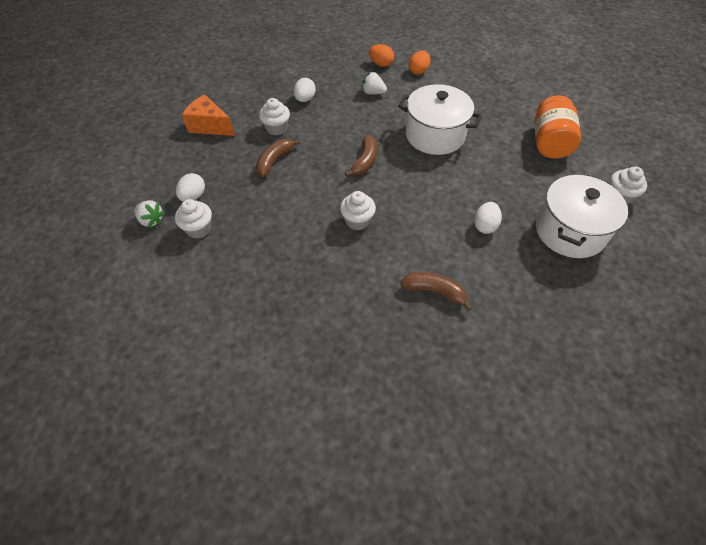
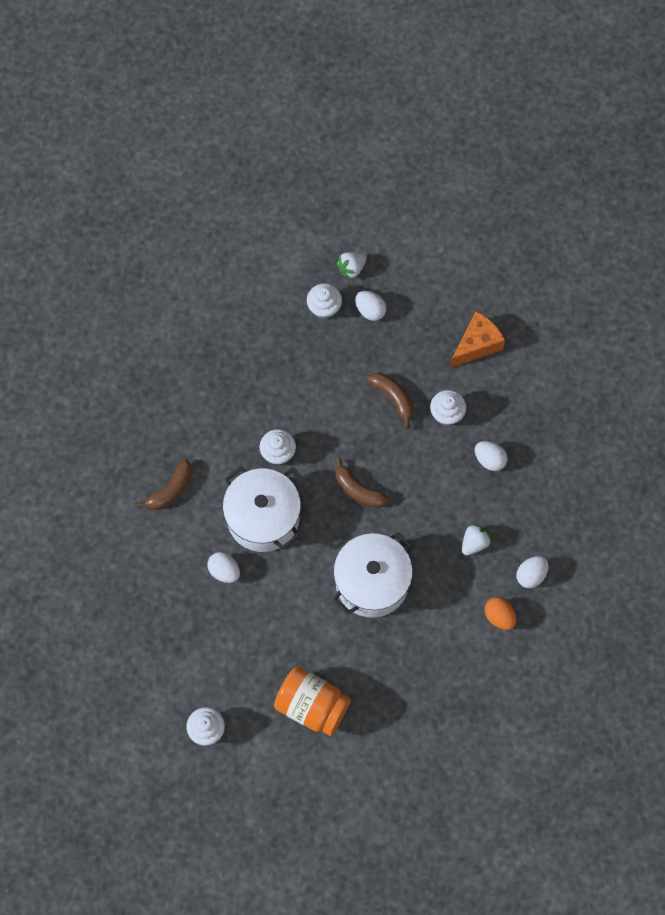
camera: 110 degrees right, 15 degrees up
(381, 64) = (531, 575): orange egg -> white egg
(570, 231) = (185, 650): white pot -> white pot (263, 518)

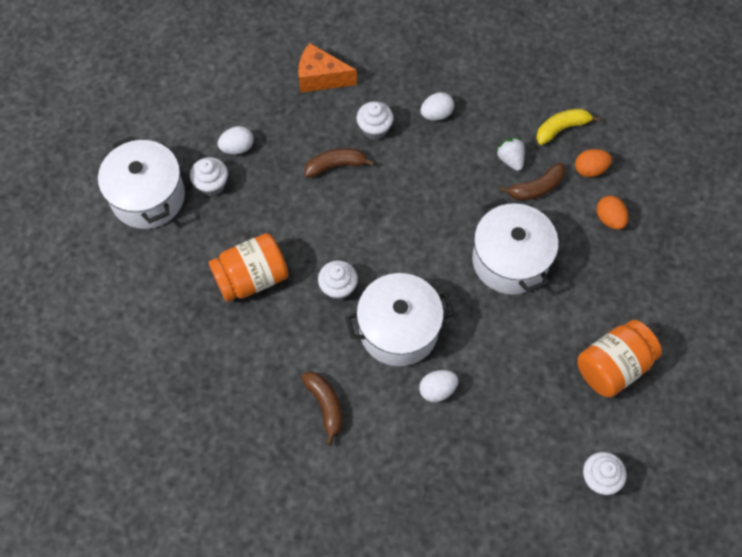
camera: 65 degrees left, 5 degrees down
(254, 381) = (252, 278): none -> orange jar
(288, 264) = (148, 197): none -> white pot
(351, 268) = (186, 145): white strawberry -> none
(358, 490) = (412, 233): brown banana -> brown banana (536, 188)
(456, 652) = (609, 219): none -> orange egg
(477, 345) = (321, 78): orange cheese -> orange cheese turned 60 degrees counterclockwise
(531, 575) = (561, 128): white egg -> yellow banana

